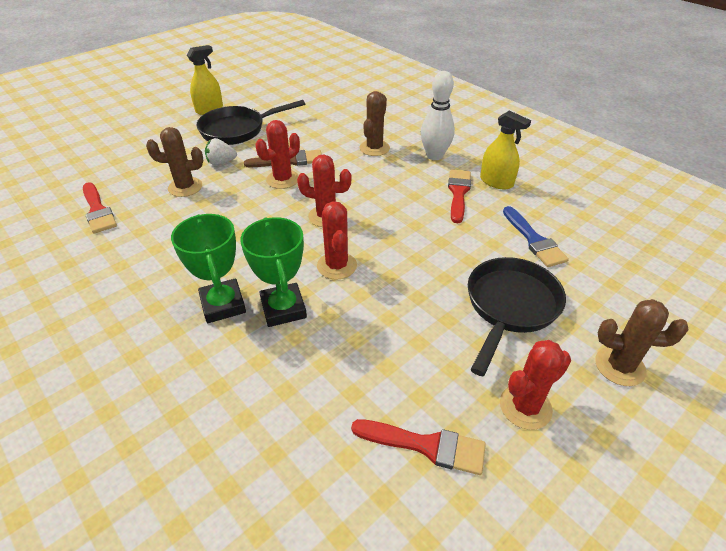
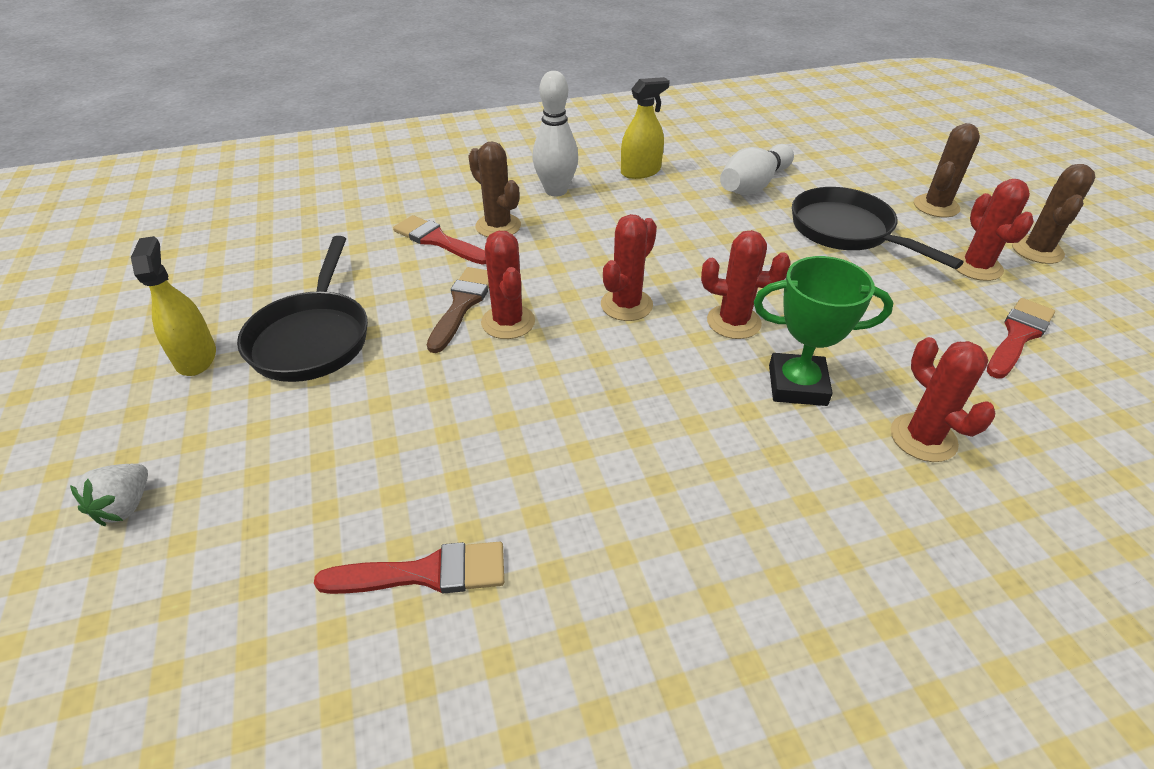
camera: 65 degrees left, 0 degrees up
(185, 187) = (442, 433): brown cactus -> brown cactus (1037, 250)
(221, 162) = (401, 376): white strawberry -> white strawberry (125, 506)
(223, 305) = (769, 440): green trophy -> none
(255, 384) = (923, 438): none -> red cactus
(458, 193) = (644, 200): red brush -> red brush (438, 240)
(534, 240) = (753, 185): blue brush -> white bowling pin

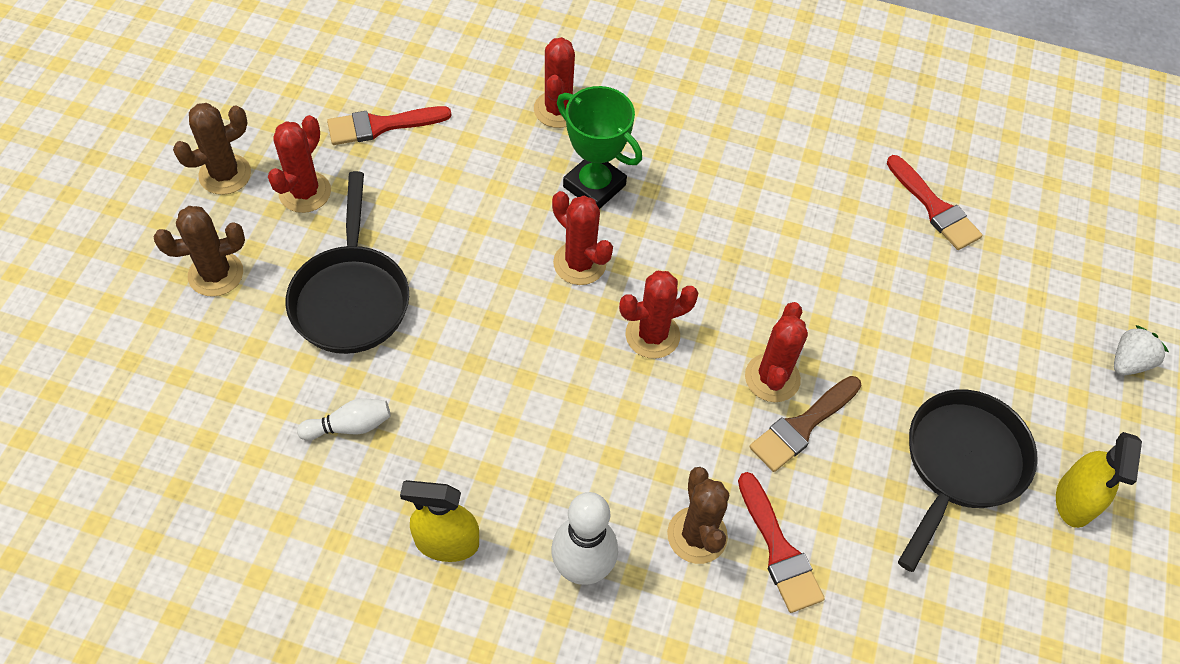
camera: 150 degrees left, 15 degrees up
(425, 573) = (934, 207): red brush -> red brush turned 150 degrees counterclockwise
(753, 185) = (349, 426): white bowling pin -> white bowling pin, size x0.58

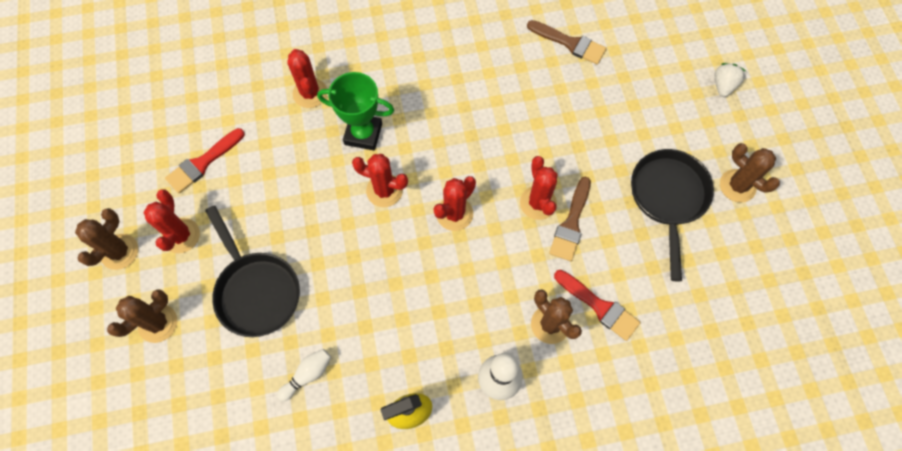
camera: 25 degrees left, 10 degrees up
(934, 207) = (570, 43): red brush -> brown brush
(1074, 500) = (737, 186): yellow spray bottle -> brown cactus

